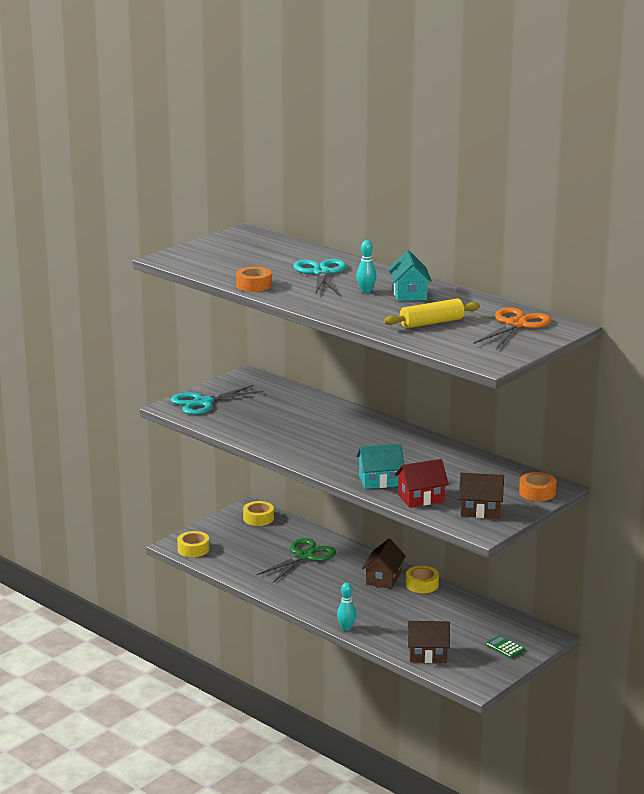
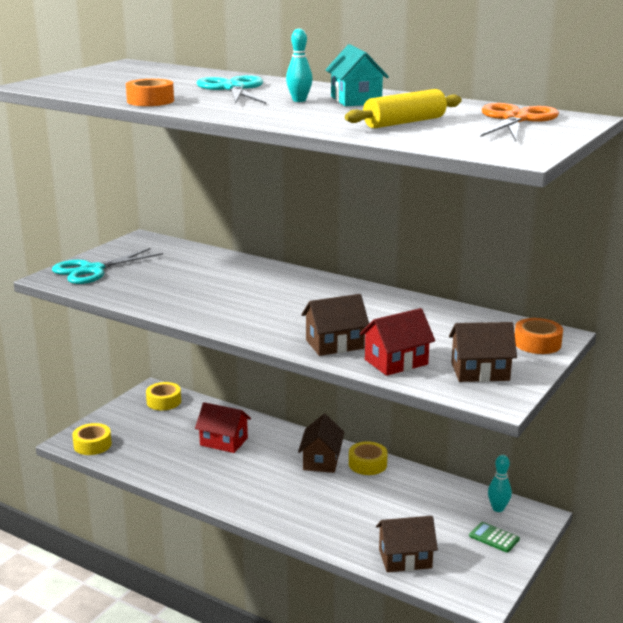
camera: 10 degrees left, 0 degrees up
(304, 556) = (224, 442): green scissors -> red house
(346, 628) = (294, 531): turquoise bowling pin -> turquoise bowling pin (498, 508)
(380, 481) = (334, 344): turquoise house -> brown house

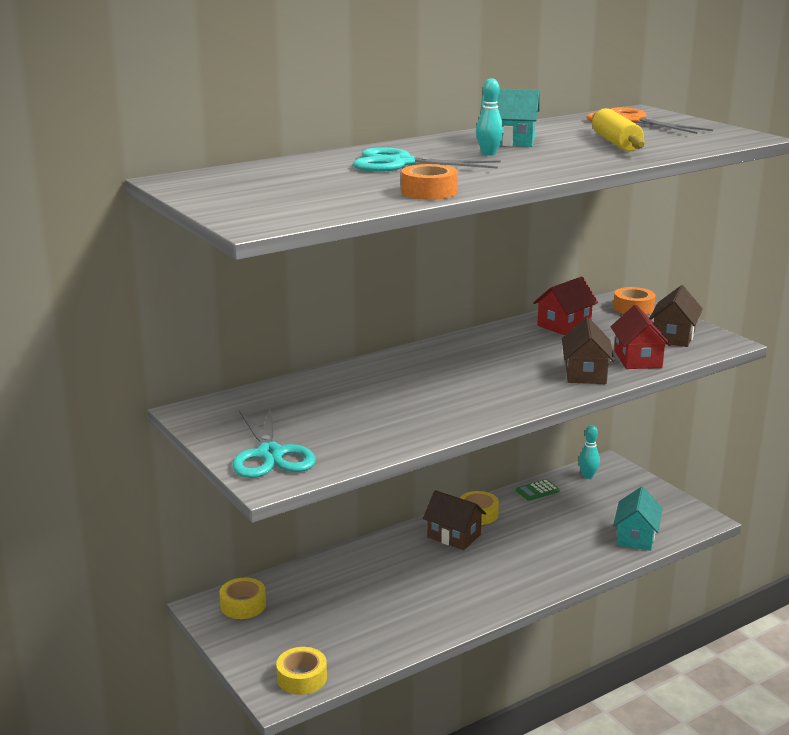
camera: 65 degrees left, 0 degrees up
(224, 442) = (371, 583): red house -> red house (564, 325)
(405, 558) = (636, 537): brown house -> turquoise house
(494, 537) = (627, 490): green calculator -> green calculator (537, 490)

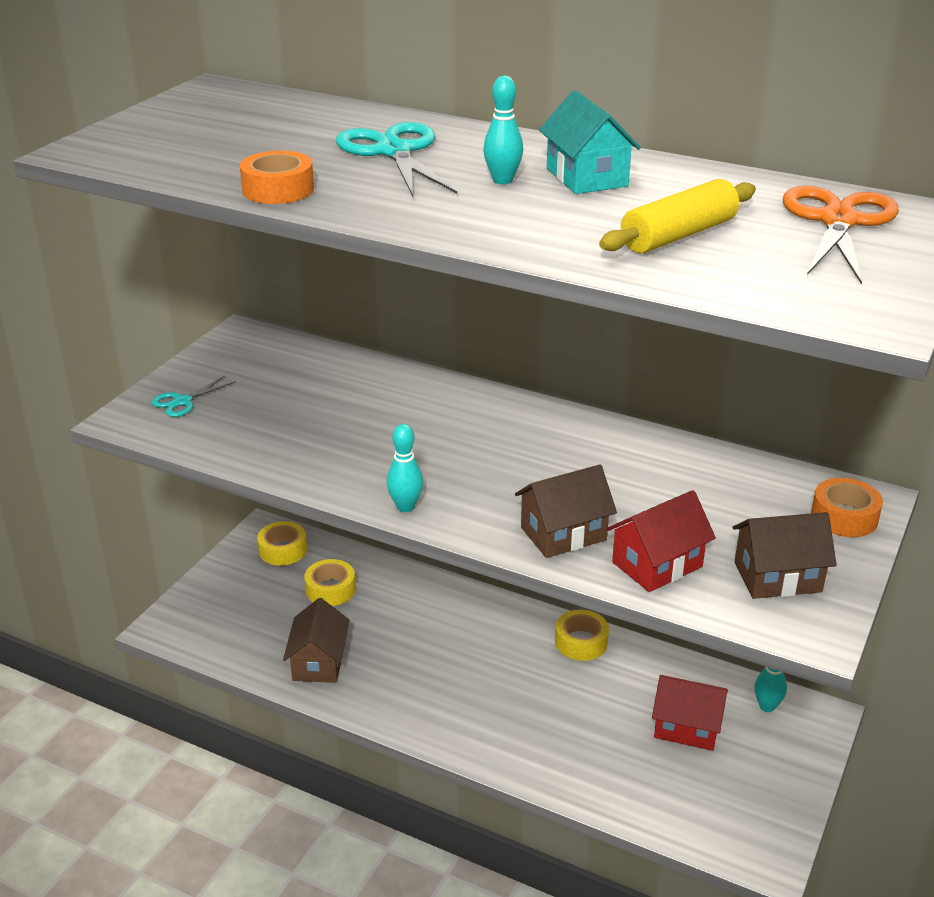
camera: 60 degrees right, 10 degrees up
(270, 454) = (182, 401): turquoise scissors -> turquoise scissors, size x0.53
(302, 678) = (195, 631): yellow tape -> yellow tape (330, 589)
(454, 536) = (517, 640): brown house -> brown house (319, 662)
(510, 409) = (405, 506): none -> turquoise bowling pin
(537, 490) = (682, 673): green calculator -> none
(564, 325) = (708, 476): red house -> red house (687, 727)
(636, 537) = (657, 799): turquoise house -> none

